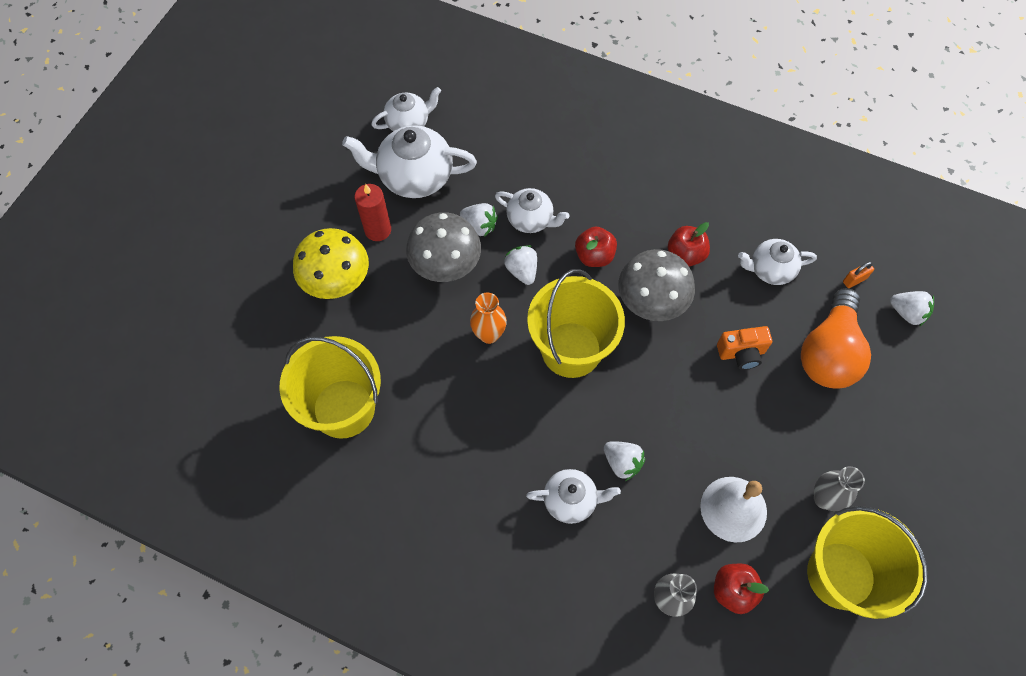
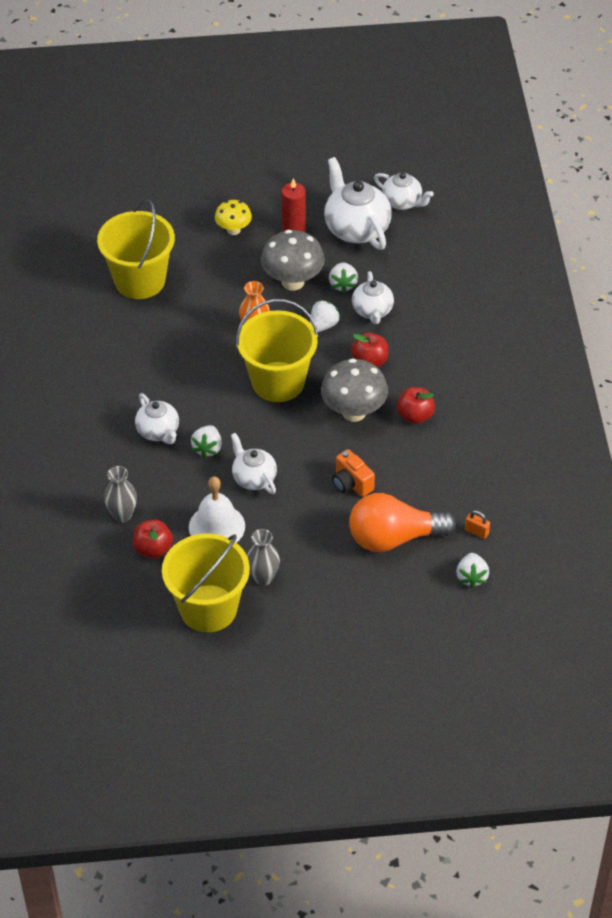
camera: 60 degrees right, 15 degrees down
(337, 282) = (233, 230): yellow mushroom -> yellow mushroom, size x0.60
(770, 270) = (443, 474): white teapot -> white teapot (254, 478)

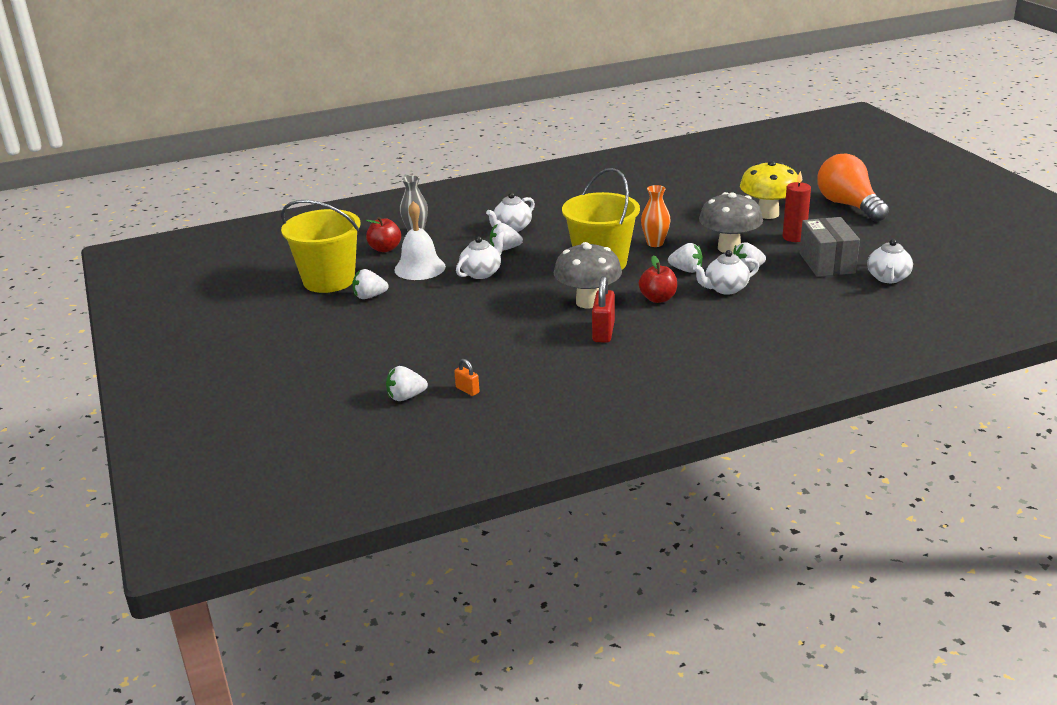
camera: 75 degrees right, 20 degrees down
(139, 280) = (673, 192): yellow bucket -> none
(233, 230) = (767, 214): yellow mushroom -> yellow mushroom, size x1.68
(263, 578) = (369, 296): grey vase -> white strawberry
(351, 483) = (498, 316): orange camera -> none
(356, 228) = (827, 263): white teapot -> grey box
(394, 538) = (440, 348): orange light bulb -> orange light bulb (848, 205)
(415, 416) = (603, 332): red apple -> red padlock
(476, 532) = (467, 390): orange padlock -> orange padlock turned 60 degrees counterclockwise

